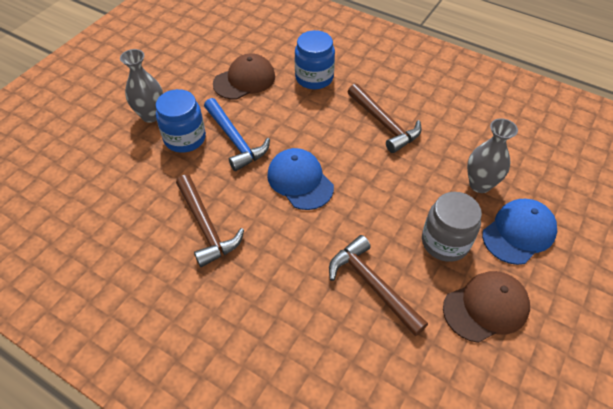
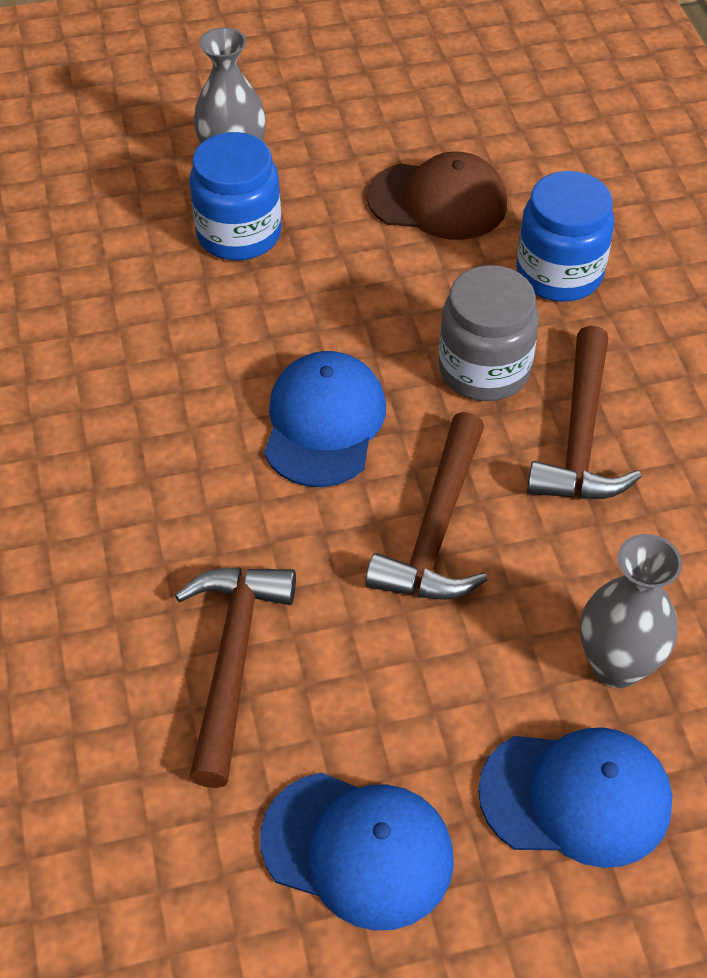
camera: 45 degrees right, 0 degrees up
(206, 226) = (115, 386): brown hammer -> brown hammer (436, 529)
(235, 140) = (306, 288): blue hammer -> none
(445, 242) = (427, 700): grey jar -> grey jar (484, 370)
(486, 307) = (358, 849): brown cap -> blue cap

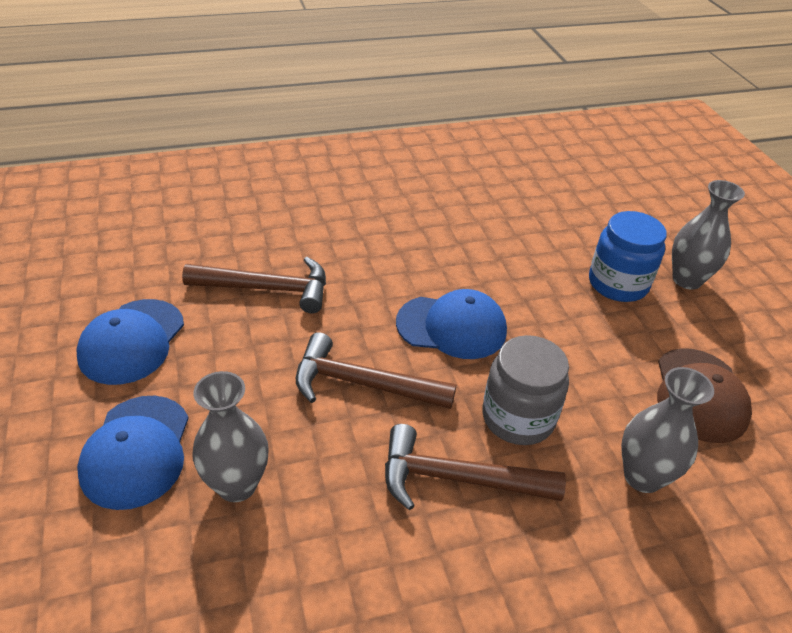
camera: 85 degrees right, 10 degrees down
(559, 274) = (642, 476): blue jar -> grey vase

